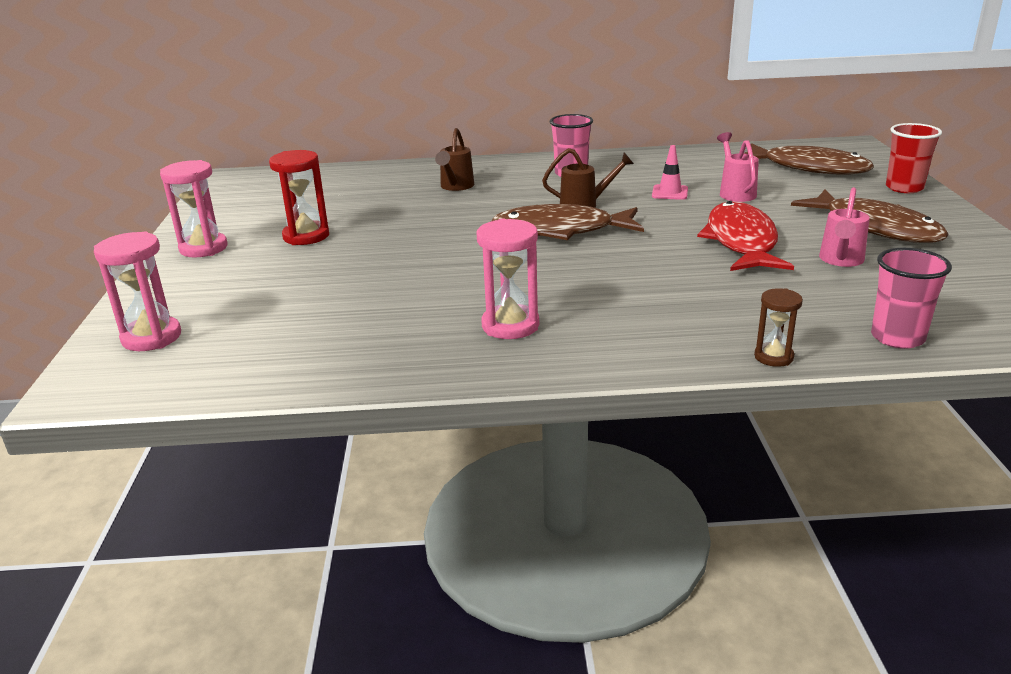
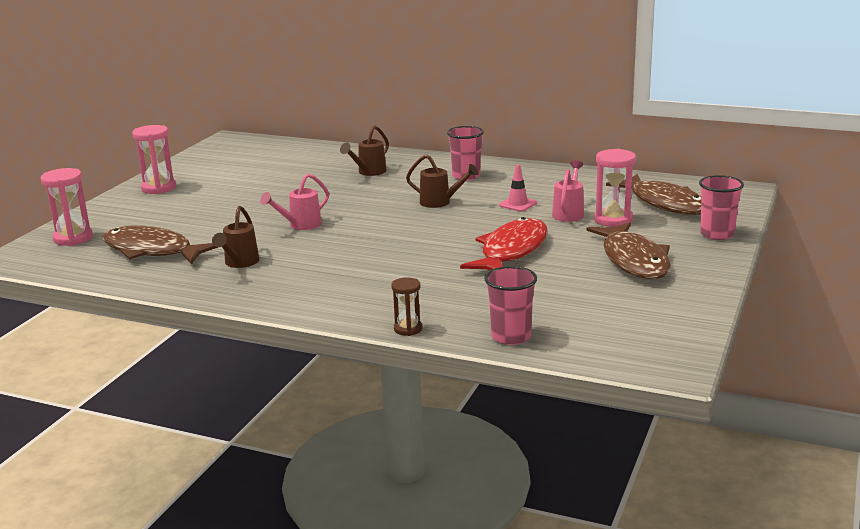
camera: 25 degrees right, 5 degrees down
(306, 236) = (227, 191): red hourglass -> none
(443, 321) = (239, 263): none -> brown watering can
(510, 325) = (275, 274): pink hourglass -> pink hourglass (613, 220)
(560, 230) = (395, 218): brown fish -> brown fish (152, 251)
(840, 261) = (561, 279): pink watering can -> pink watering can (300, 225)
(904, 188) = (717, 234): red cup -> pink cup

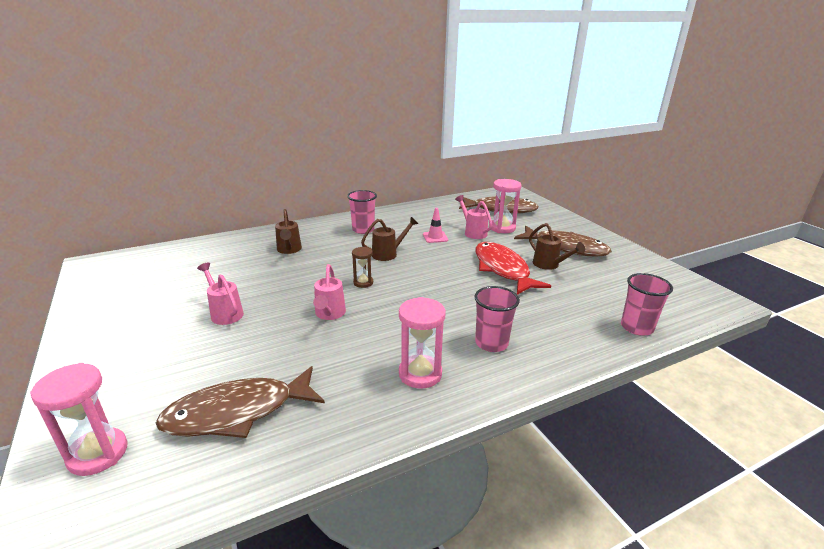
camera: 50 degrees left, 5 degrees up
(158, 188) = (104, 340): pink hourglass -> pink hourglass (420, 374)
(239, 263) = (354, 376): brown watering can -> brown watering can (549, 265)
(243, 198) = (224, 313): none -> pink watering can
(408, 329) = (585, 358): brown hourglass -> brown hourglass (363, 282)
(717, 234) = (559, 218): pink cup -> pink cup (491, 343)

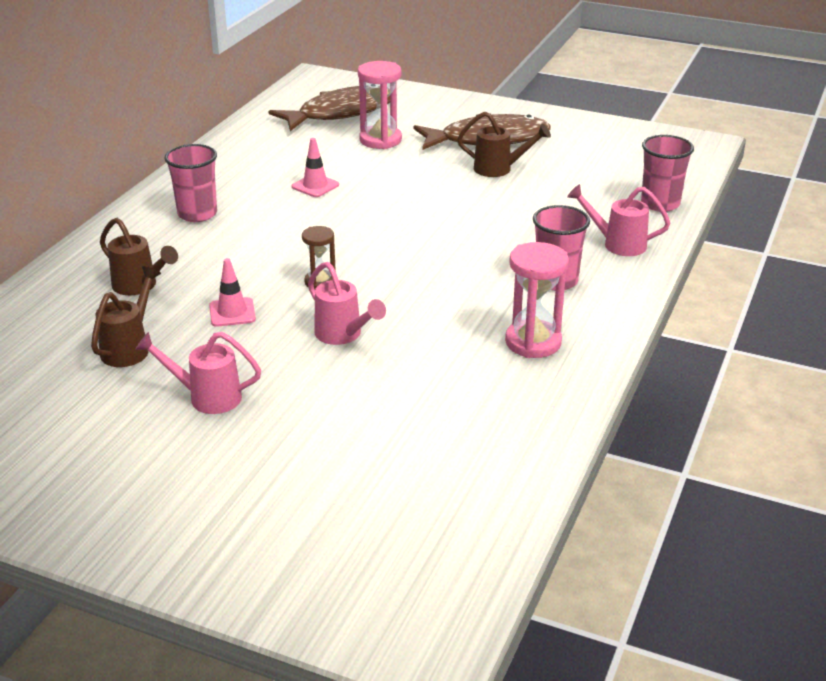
camera: 40 degrees left, 5 degrees up
(98, 454) = (341, 577): pink hourglass -> none
(238, 412) = (416, 468): brown fish -> none
(302, 278) = (232, 312): none -> pink traffic cone
(388, 254) = (290, 233): brown watering can -> brown watering can (129, 347)
(473, 232) = (353, 160): pink watering can -> pink watering can (617, 244)
(502, 269) = (456, 195): red fish -> none

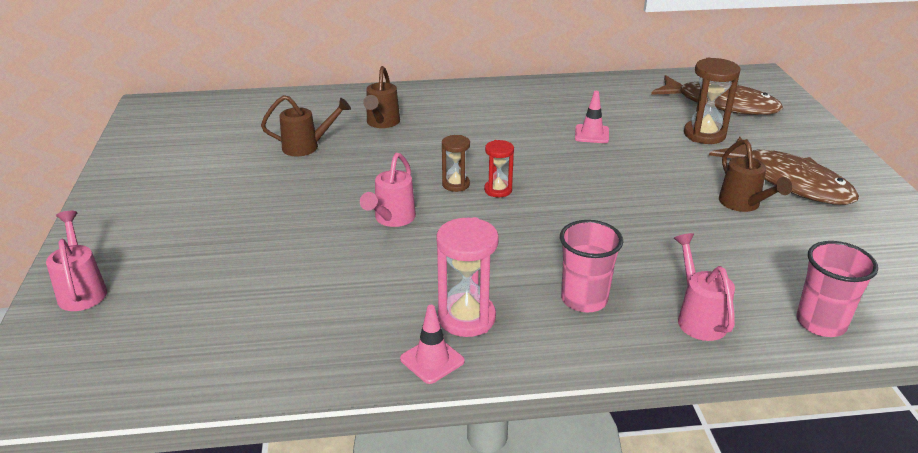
camera: 60 degrees right, 0 degrees up
(197, 214) = (494, 108): pink cup -> none
(206, 397) = (270, 194): pink watering can -> pink watering can (82, 290)
(232, 312) = (381, 166): pink traffic cone -> pink traffic cone (432, 360)
(356, 264) = (498, 190): none -> red hourglass
(380, 140) = (704, 134): pink hourglass -> brown hourglass

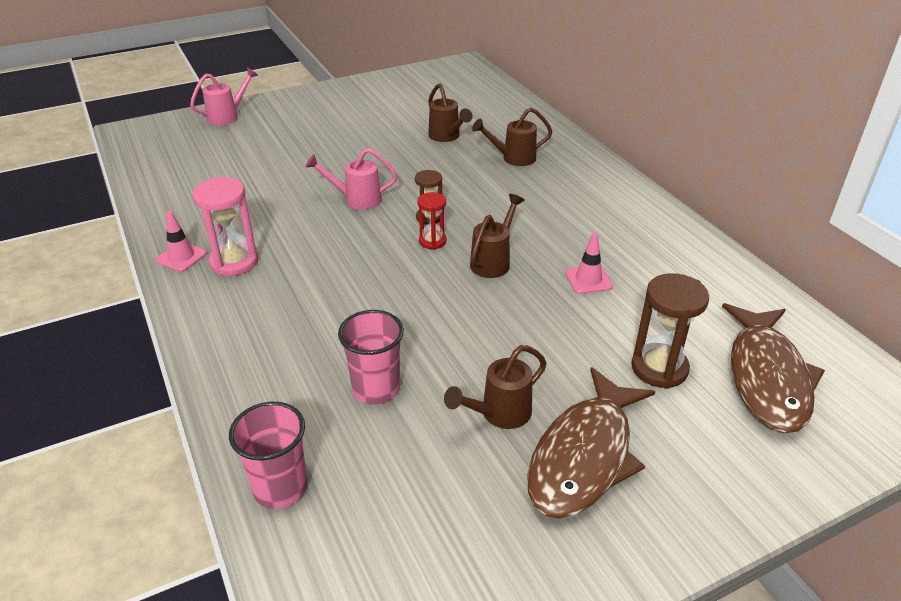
camera: 70 degrees right, 5 degrees up
(546, 167) = (493, 261): none -> brown watering can
(584, 299) = (275, 318): pink cup -> pink cup (376, 389)
(698, 317) = (267, 392): pink watering can -> none

